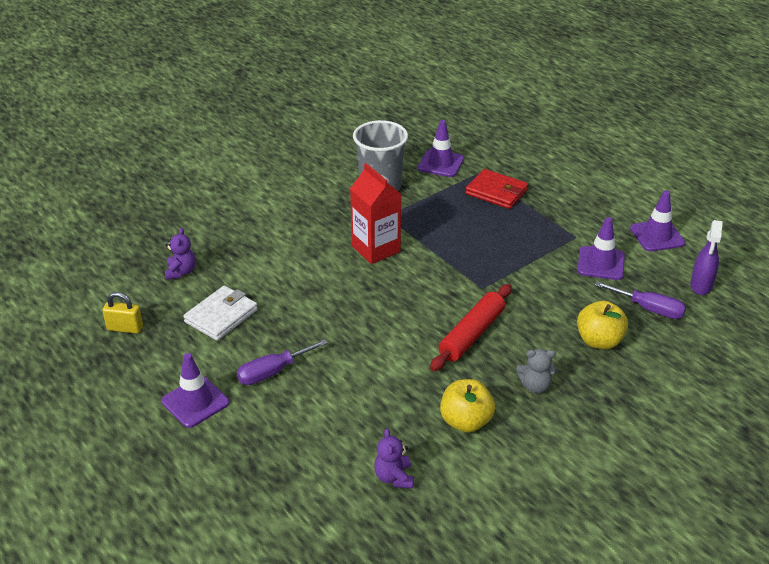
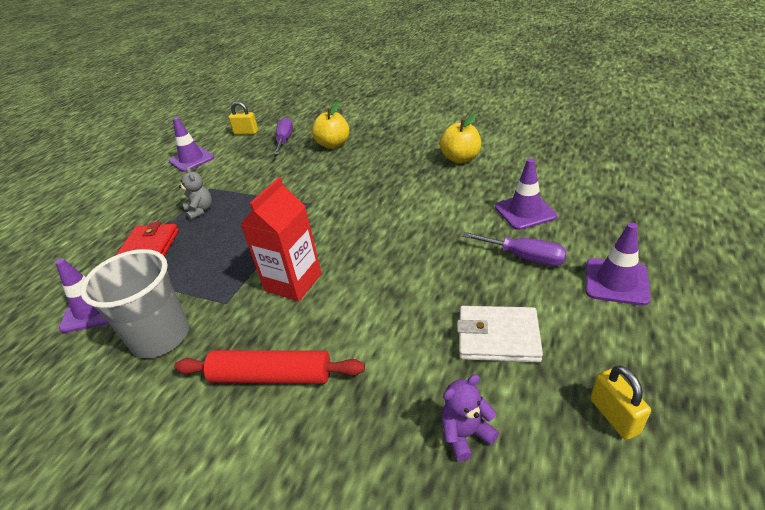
camera: 115 degrees left, 0 degrees up
(394, 477) = (539, 162): purple teddy bear -> none
(472, 334) = (372, 187): red rolling pin -> red rolling pin (271, 376)
(535, 386) = (400, 149): grey teddy bear -> grey teddy bear (200, 210)
(601, 263) = (241, 168): purple traffic cone -> purple traffic cone (525, 212)
(701, 286) = (246, 132): purple spray bottle -> yellow padlock

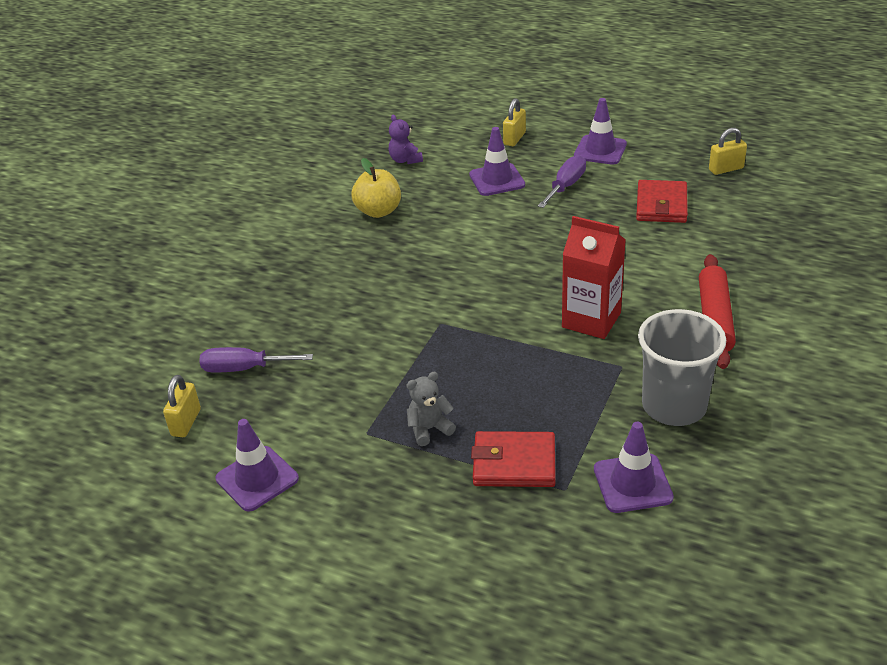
camera: 90 degrees left, 0 degrees up
(333, 145) = (289, 315): yellow apple -> none
(465, 434) = (751, 223): purple teddy bear -> purple teddy bear (405, 160)
(498, 337) = (661, 205): white wallet -> red wallet
(615, 216) = (514, 139): none -> yellow padlock

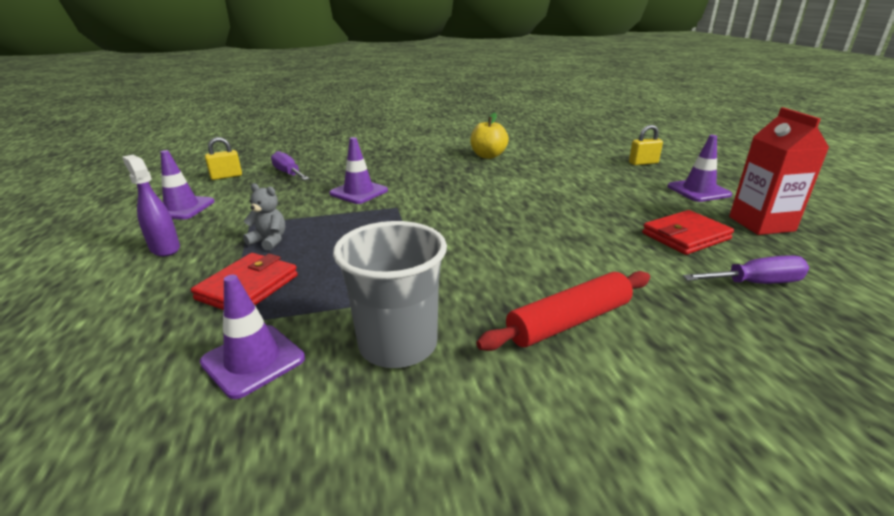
camera: 50 degrees right, 10 degrees down
(367, 507) = (165, 248): none -> purple spray bottle
(405, 160) = (552, 146): purple teddy bear -> none
(497, 180) = (586, 173): purple traffic cone -> purple traffic cone (359, 192)
(514, 463) = (248, 287): red wallet -> red wallet turned 60 degrees clockwise
(566, 186) = (627, 194): purple screwdriver -> purple screwdriver (755, 283)
(591, 320) = (475, 258): red carton -> red carton (761, 224)
(726, 169) = (807, 247): yellow padlock -> none

